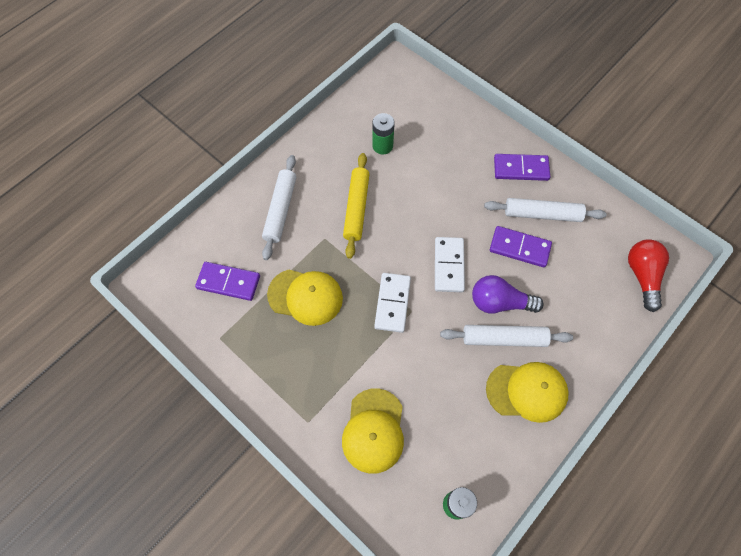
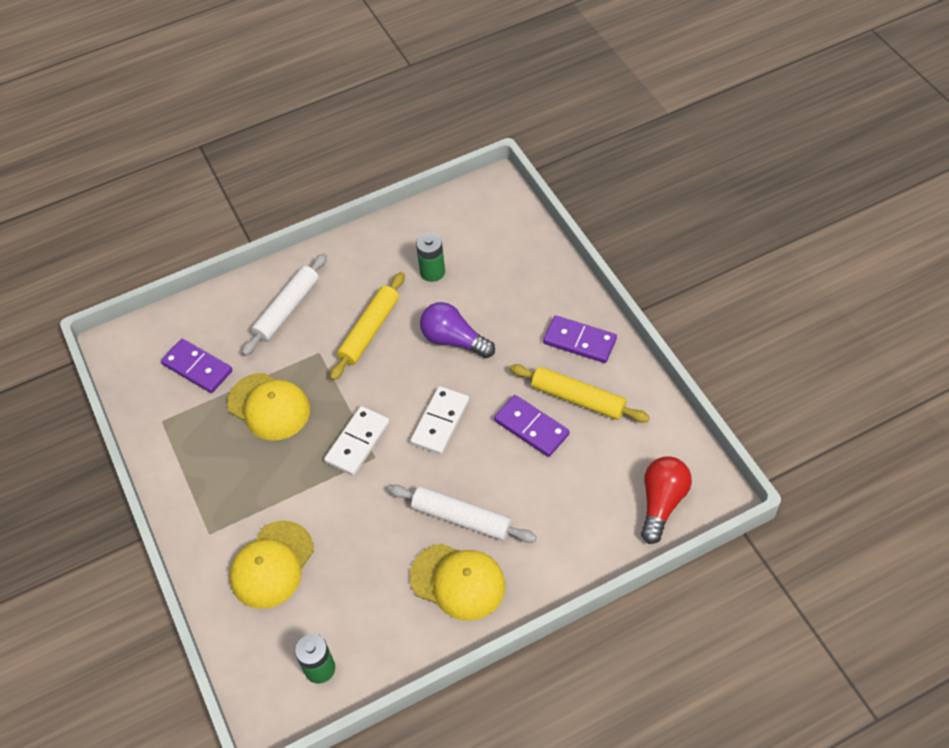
camera: 25 degrees right, 10 degrees down
(500, 302) = (477, 479): purple light bulb -> purple light bulb (454, 340)
(542, 214) = (578, 398): white rolling pin -> yellow rolling pin

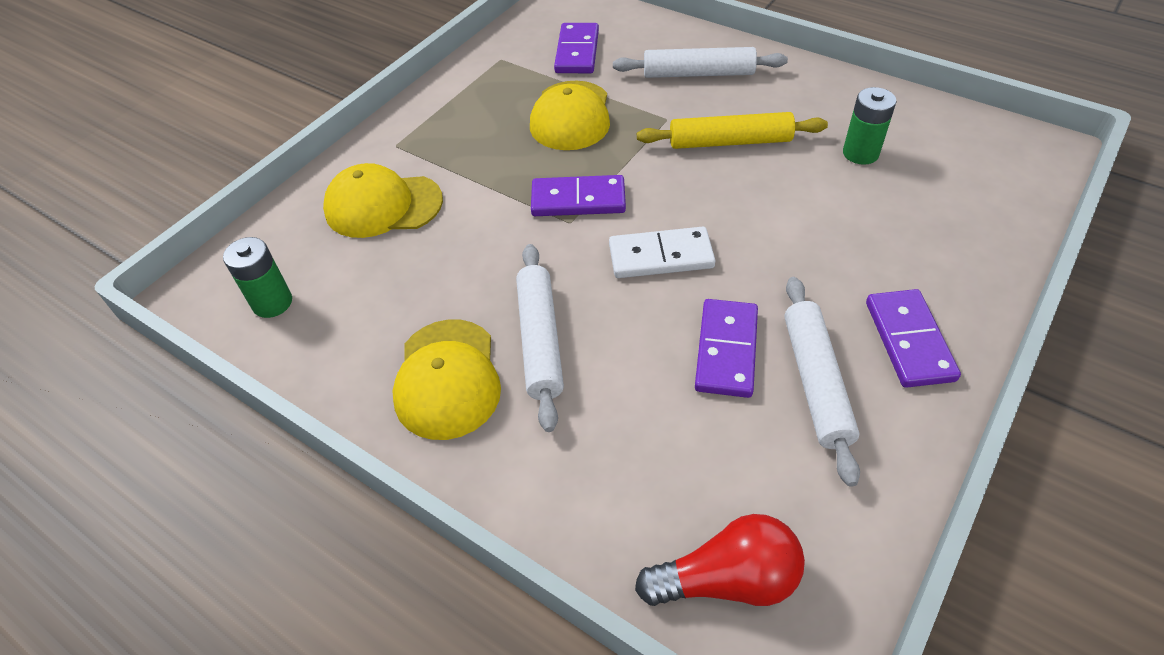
camera: 60 degrees right, 5 degrees down
(358, 442) = (578, 200): white domino -> purple domino
(454, 340) = (785, 215): purple light bulb -> none
(578, 398) = (816, 382): yellow rolling pin -> white rolling pin

